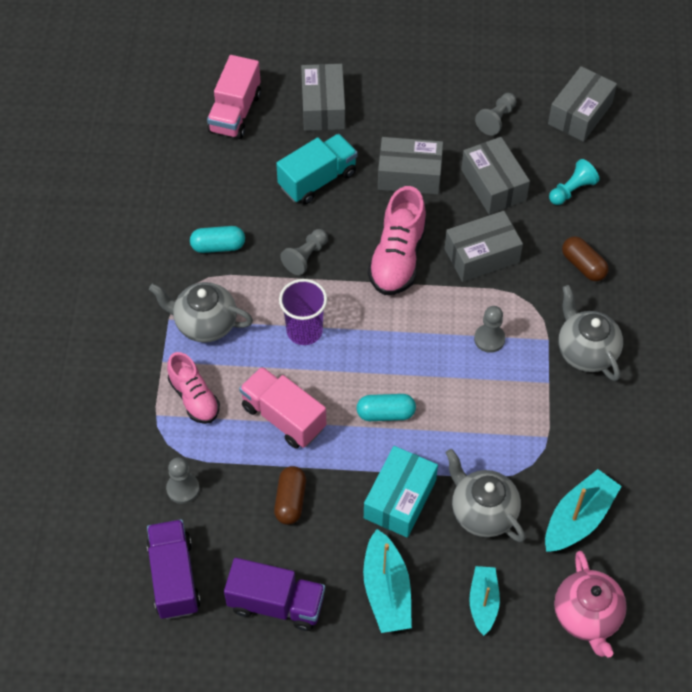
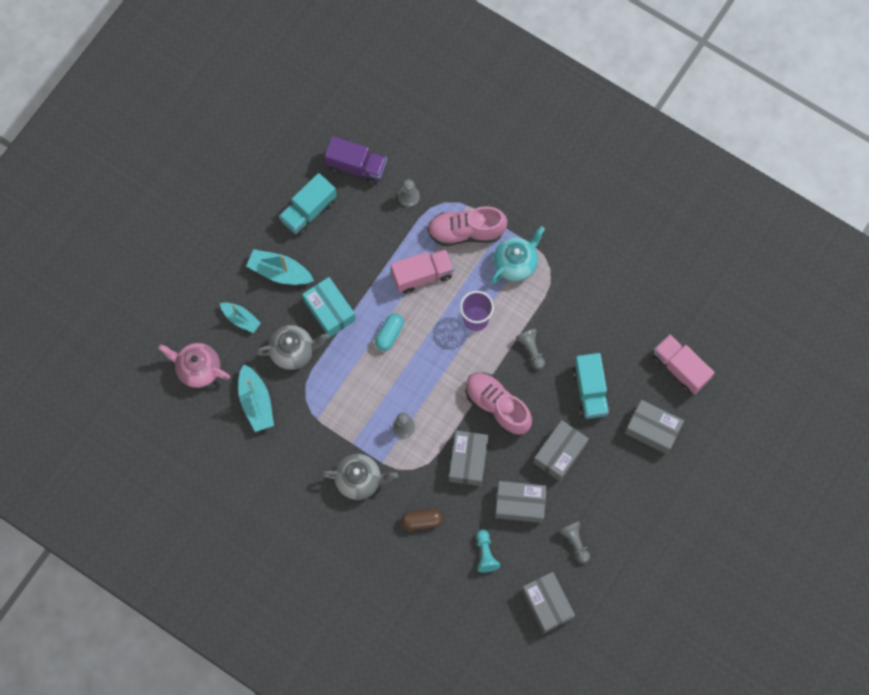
camera: 120 degrees right, 15 degrees up
(194, 398) = (466, 232): pink shoe -> pink shoe, size x1.52
(205, 324) = (515, 263): grey teapot -> turquoise teapot
(218, 246) = (571, 300): turquoise capsule -> none
(276, 603) = (308, 211): purple truck -> turquoise truck
(290, 501) = (365, 250): brown capsule -> none

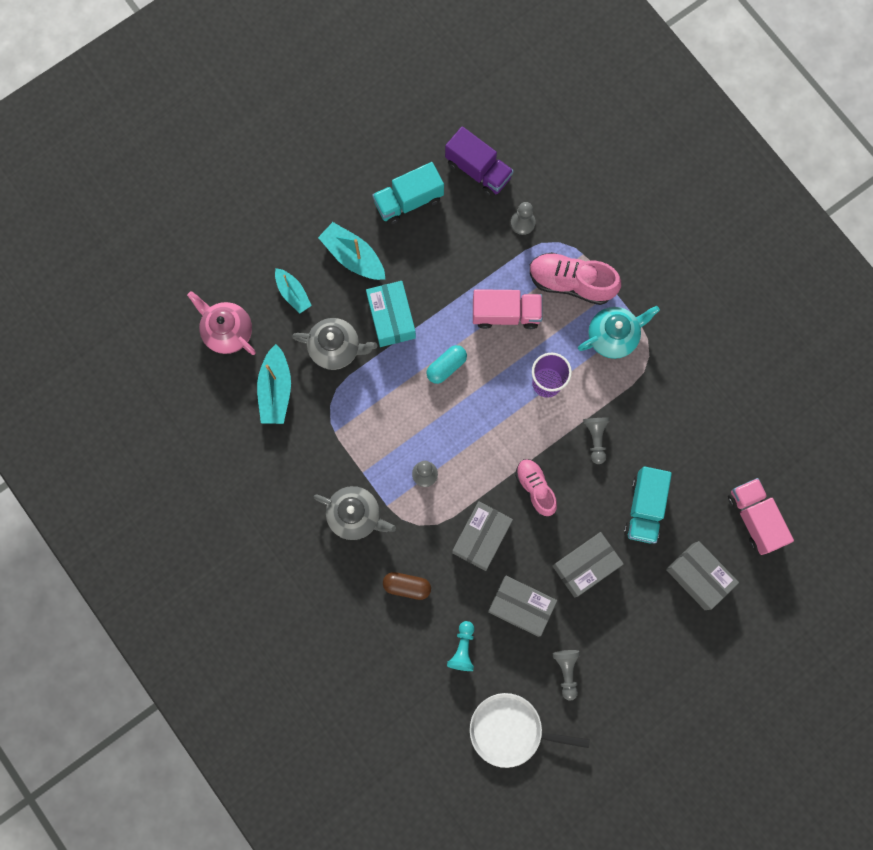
camera: 20 degrees right, 5 degrees up
(497, 406) = (535, 488): pink shoe -> pink shoe, size x0.66
(547, 604) = (510, 730): grey box -> white pan

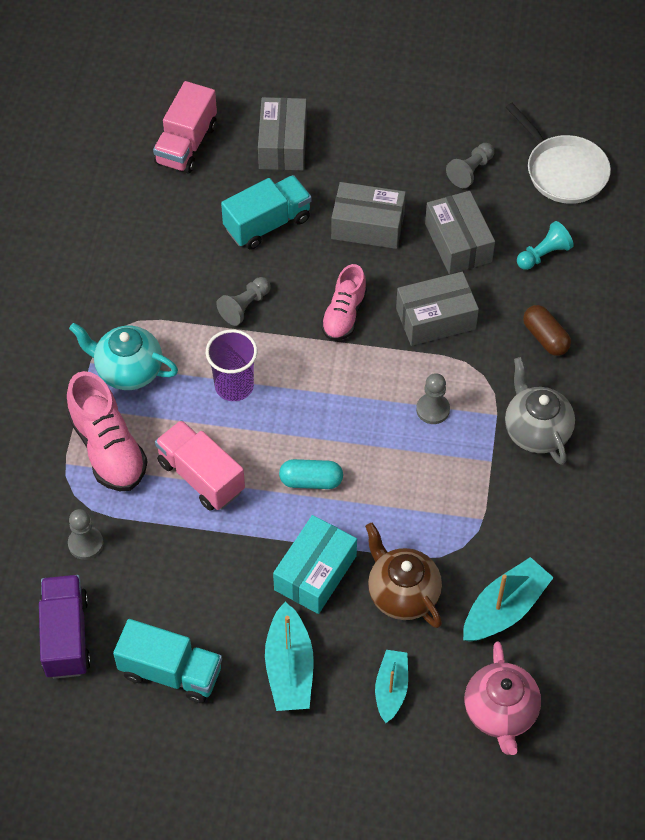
camera: 135 degrees left, 20 degrees down
(336, 349) = (402, 593): grey teapot -> brown teapot

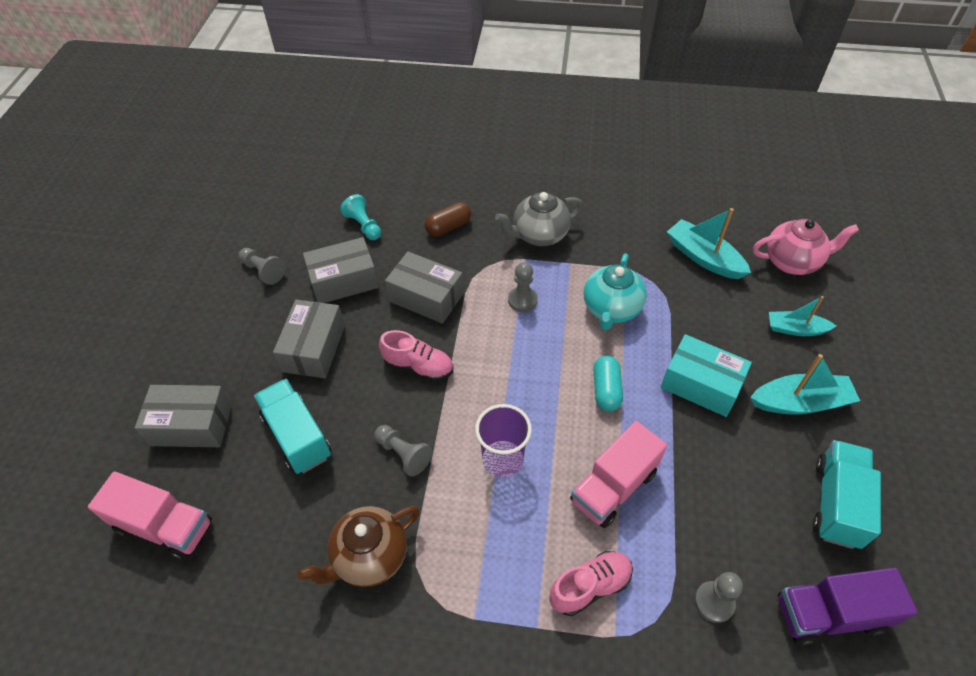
camera: 90 degrees left, 5 degrees down
(108, 448) = (590, 586): pink shoe -> pink shoe, size x0.66
(128, 370) = (485, 572): turquoise teapot -> turquoise teapot (611, 309)
(402, 593) = (706, 322): brown teapot -> brown teapot (369, 557)
(435, 318) = (426, 297): grey box -> grey box turned 45 degrees counterclockwise
(563, 171) = (277, 211): white pan -> none

